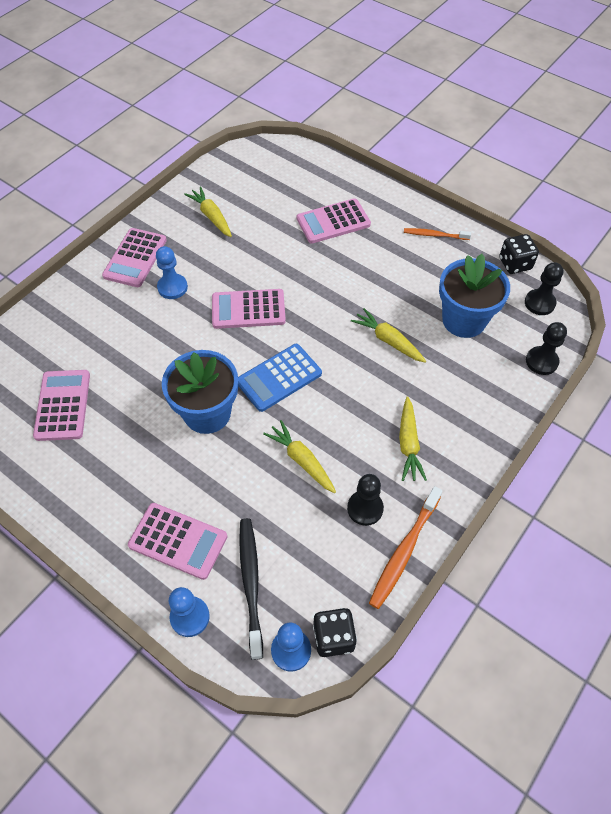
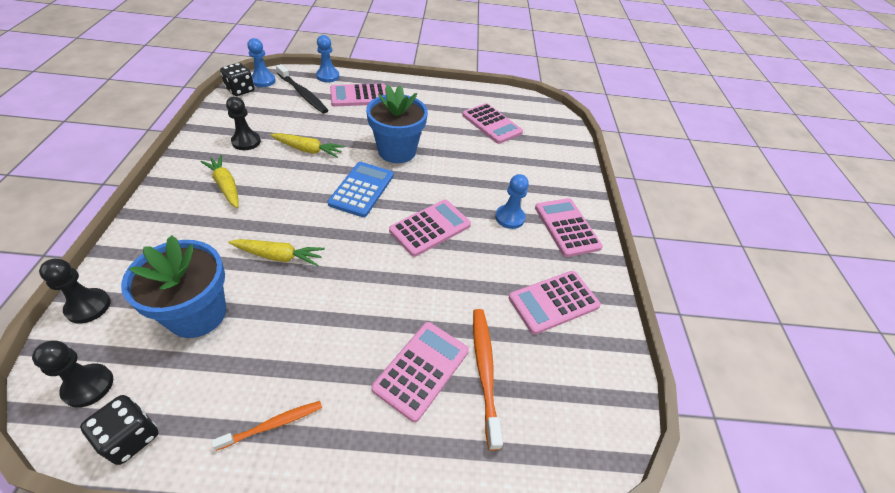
camera: 140 degrees right, 10 degrees down
(211, 216) = (553, 302): yellow carrot -> pink calculator
(404, 551) = (208, 131): orange toothbrush -> orange toothbrush (484, 371)

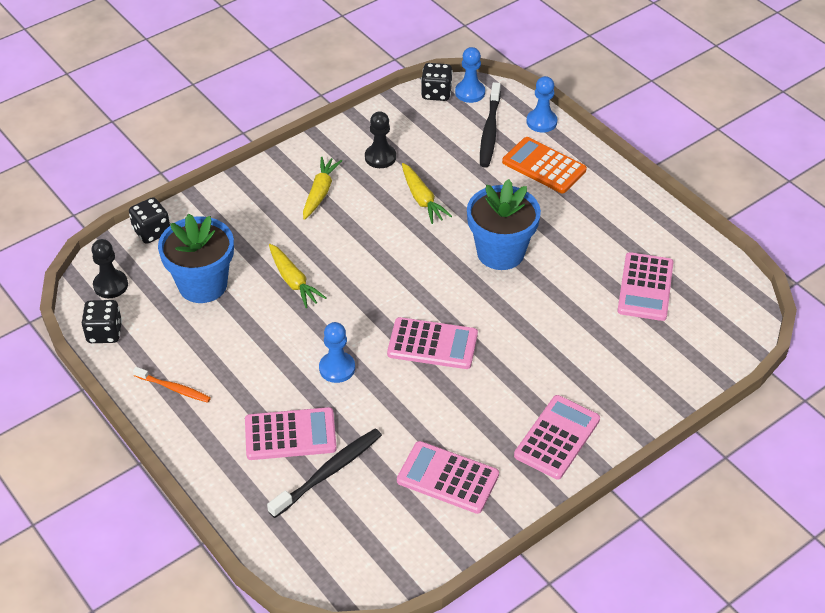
camera: 55 degrees right, 0 degrees up
(88, 307) = (152, 232): black pawn -> black dice
(359, 96) = (544, 166): pink calculator -> orange calculator
(361, 189) = (420, 269): blue calculator -> none
(484, 371) = (328, 472): orange toothbrush -> black toothbrush
(509, 218) = (515, 389): blue pawn -> blue pawn (337, 368)

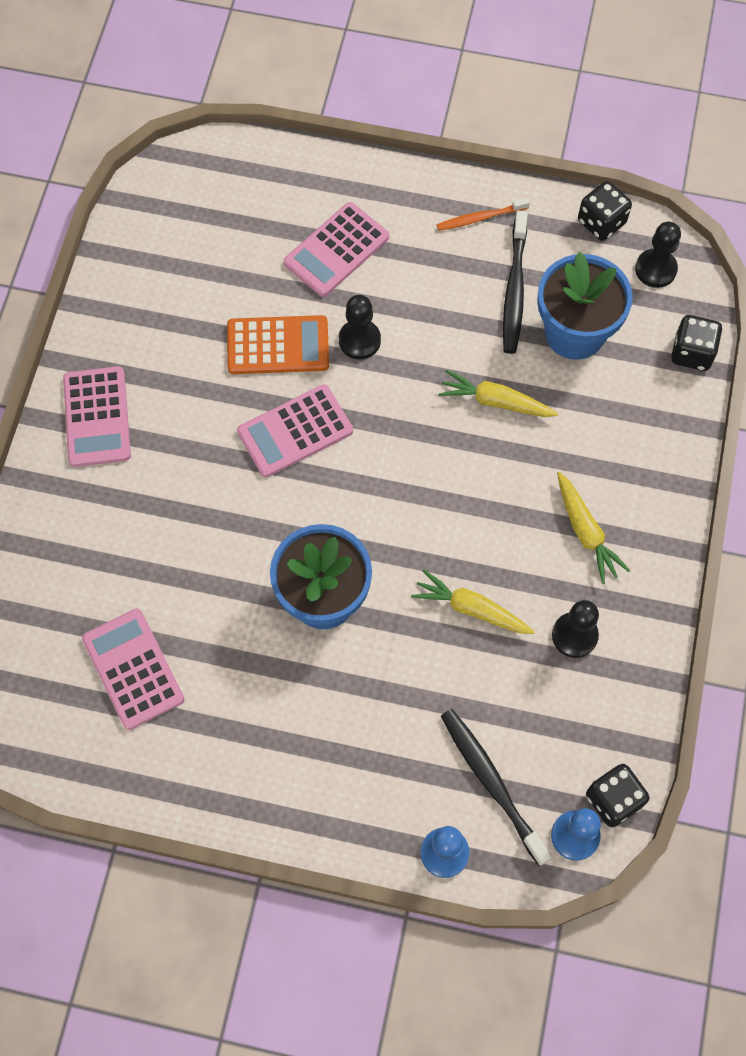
camera: 140 degrees right, 20 degrees up
(328, 472) = (271, 241): black toothbrush -> black toothbrush (514, 289)
(337, 368) = (359, 340): blue pawn -> black pawn
(447, 478) = (165, 308): pink calculator -> none
(544, 166) = (380, 773): orange calculator -> orange calculator (278, 345)

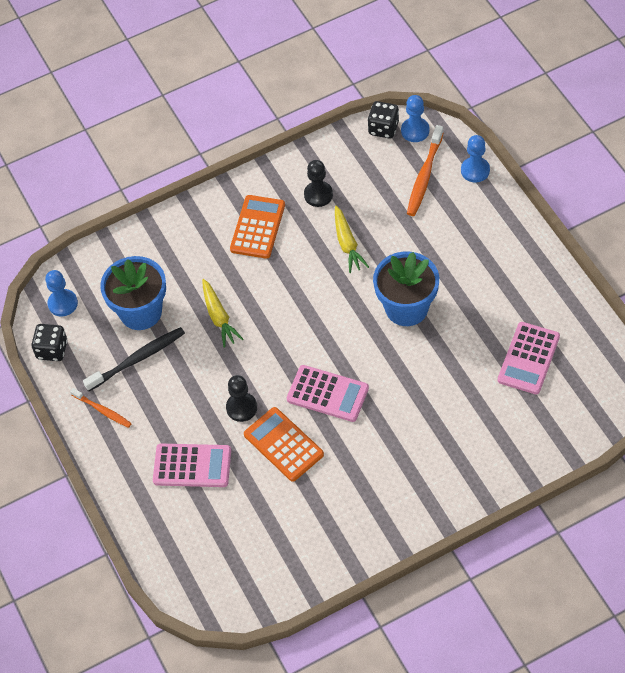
camera: 125 degrees left, 10 degrees down
(97, 417) = (415, 497): pink calculator -> none
(491, 783) = (424, 176): black toothbrush -> orange toothbrush
(586, 532) = (257, 227): yellow carrot -> orange calculator
(655, 269) = (63, 303): black pawn -> blue pawn
(692, 353) = (104, 253): black dice -> none

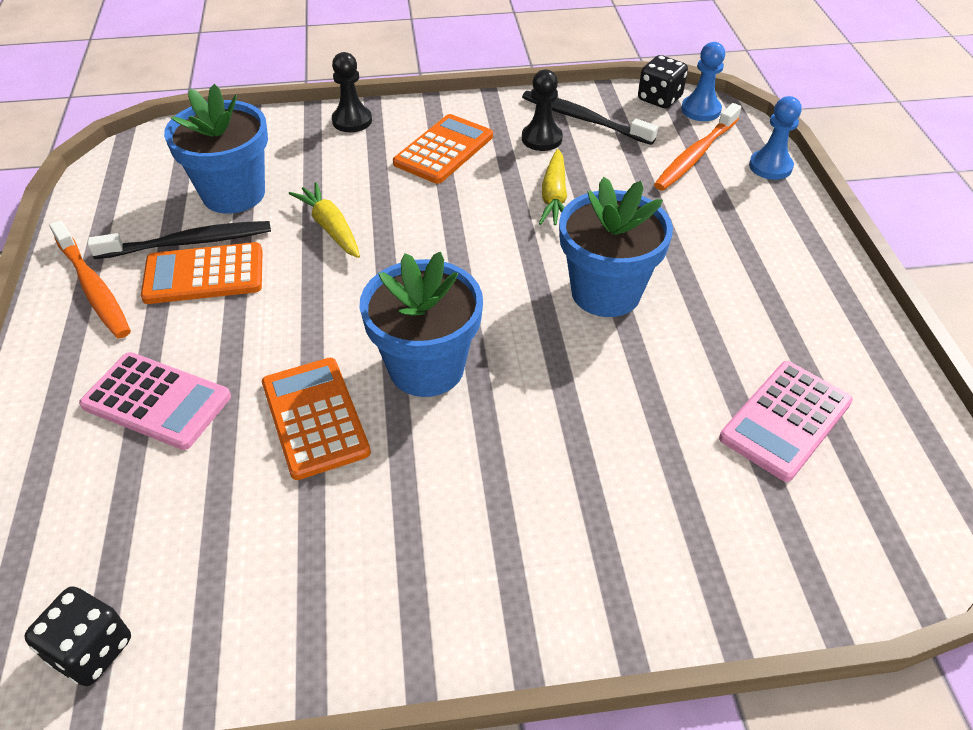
camera: 15 degrees right, 10 degrees down
(52, 350) = (92, 201): black dice -> black dice (91, 650)
(63, 303) = (147, 159): blue pawn -> none
(102, 410) = (93, 287): orange toothbrush -> orange toothbrush, size x1.59
(163, 378) = (204, 275): none -> orange calculator
(219, 317) = (330, 228): yellow carrot -> yellow carrot turned 150 degrees clockwise
(241, 408) = (286, 345): black pawn -> black pawn (352, 121)
(327, 394) = (426, 367): pink calculator -> blue flower pot
(339, 166) = (583, 119): none -> black toothbrush

